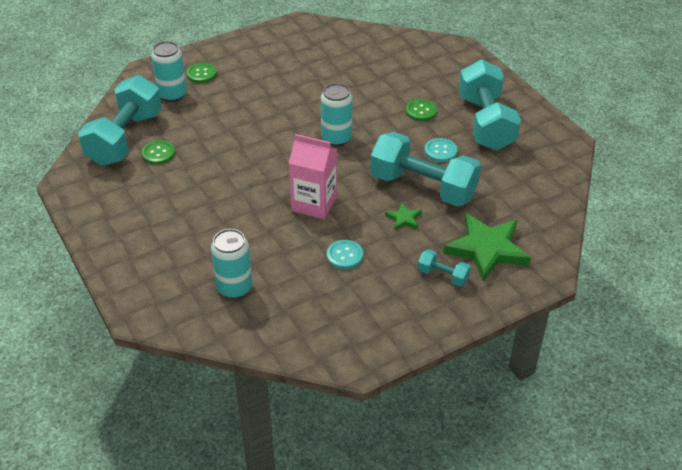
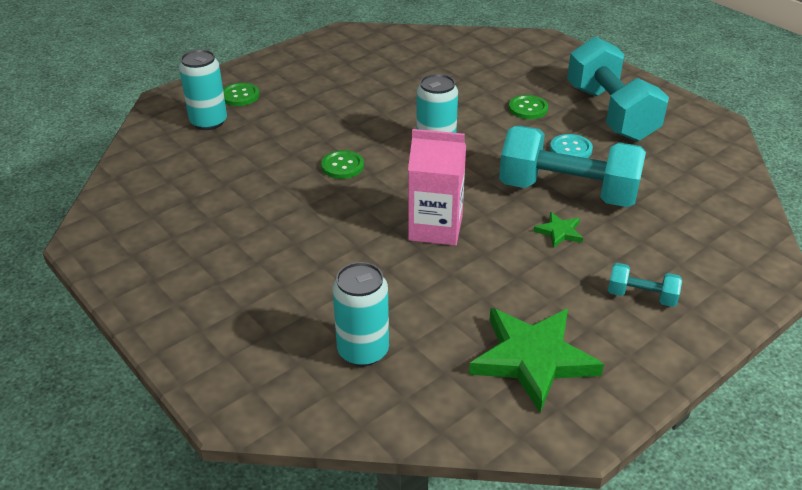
camera: 10 degrees left, 5 degrees down
(125, 138) = (157, 178): turquoise dumbbell -> none
(158, 153) = (207, 191): green button -> green button (342, 166)
(344, 255) = (500, 287): turquoise button -> none
(487, 249) = (682, 256): green star -> green star (533, 359)

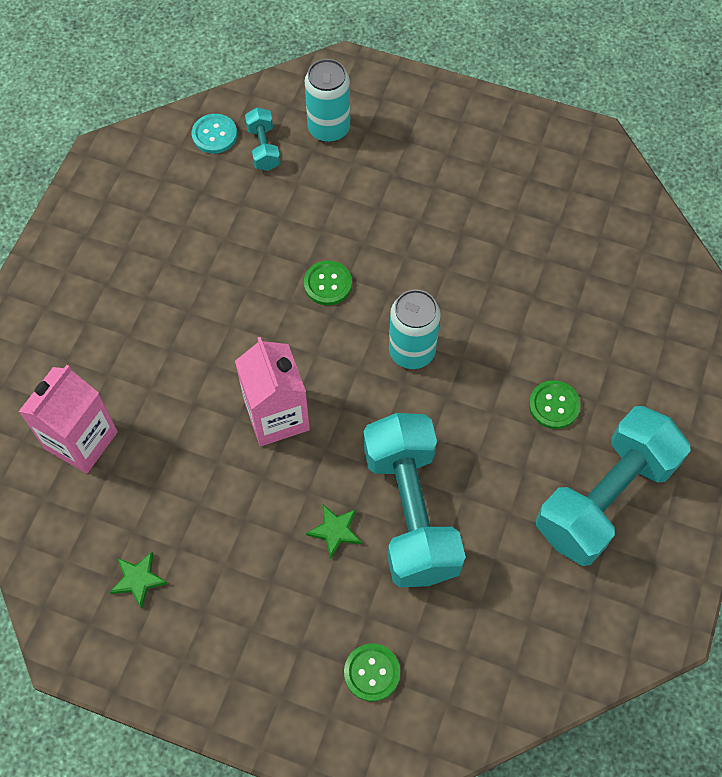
camera: 60 degrees right, 25 degrees up
(240, 96) = (392, 124): green button -> green button (372, 673)
(363, 351) = (81, 440): turquoise can -> pink carton
(533, 359) = (138, 580): green star -> green star, size x0.45
(571, 149) = (496, 484): turquoise button -> turquoise button (214, 135)
(641, 296) = (274, 645): turquoise dumbbell -> turquoise dumbbell (263, 148)

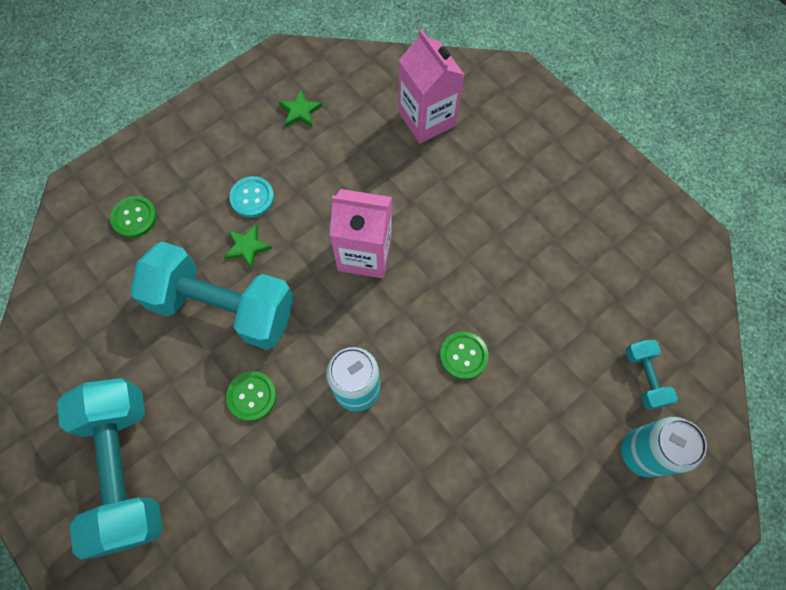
camera: 120 degrees right, 5 degrees up
(214, 135) = (680, 341): turquoise button -> turquoise button (252, 198)
(263, 148) = (644, 377): turquoise dumbbell -> turquoise dumbbell turned 60 degrees clockwise
(554, 405) = (231, 481): green button -> green button (252, 396)

